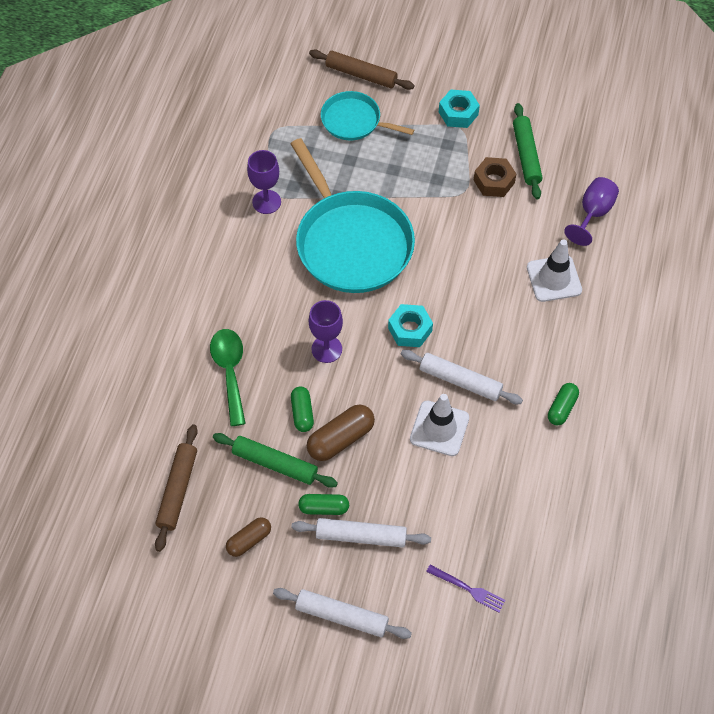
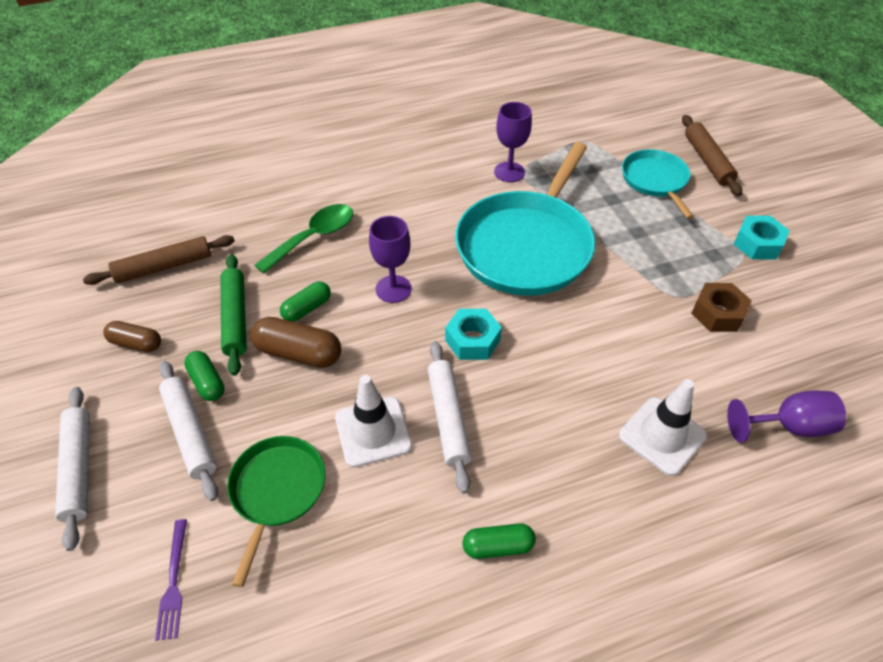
camera: 55 degrees right, 10 degrees down
(444, 504) = (277, 491): none -> green pan
(526, 155) = (781, 323): green rolling pin -> none

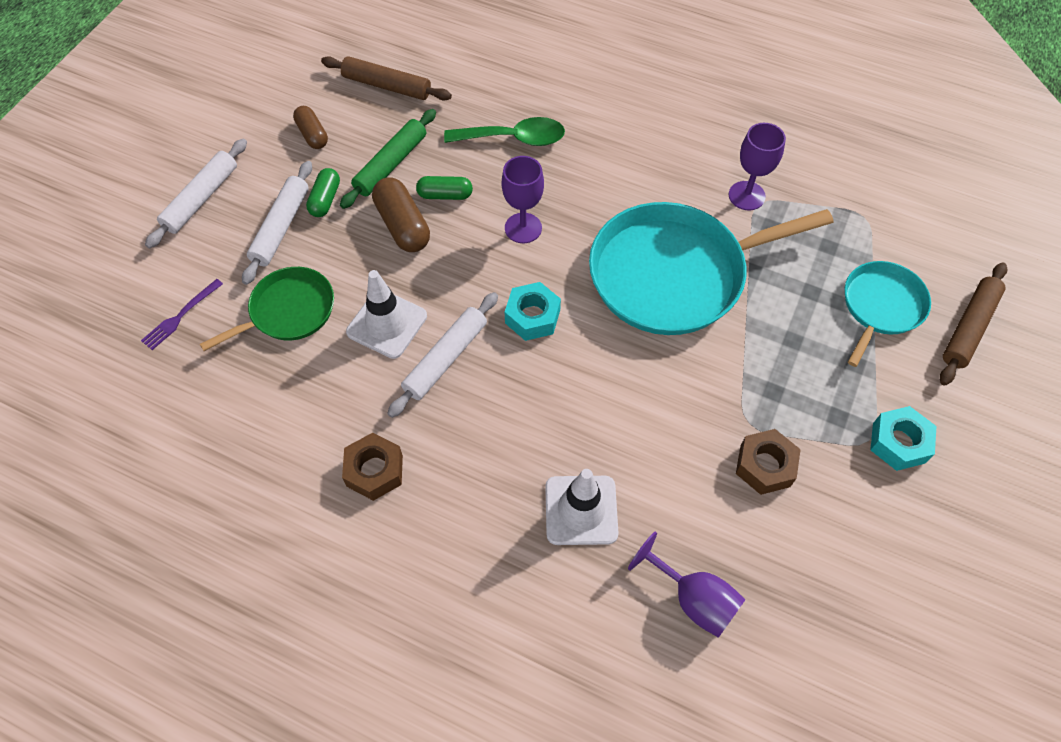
camera: 45 degrees right, 10 degrees up
(498, 546) = (374, 470): green capsule -> brown nut

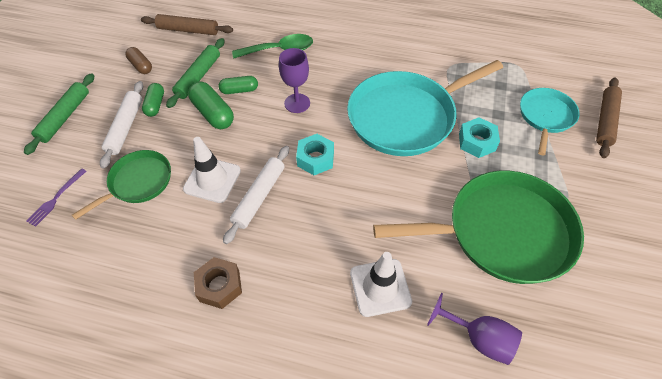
camera: 10 degrees left, 5 degrees down
(201, 198) = (65, 117): white rolling pin -> green rolling pin
(402, 225) = (213, 113): brown capsule -> green capsule
(746, 196) = (440, 63): purple goblet -> none
(765, 466) = (502, 232): brown nut -> green pan
(898, 443) = (586, 201): turquoise nut -> turquoise nut (477, 142)

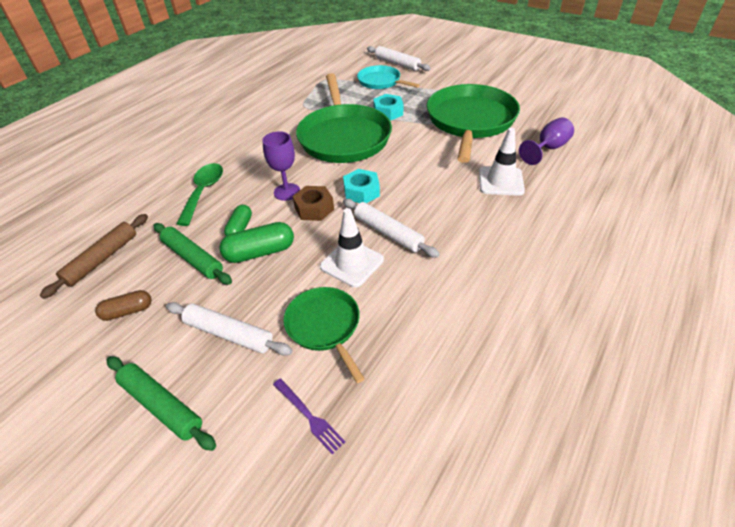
camera: 70 degrees left, 10 degrees down
(155, 105) = (211, 301): green capsule -> none
(219, 286) = (478, 272): brown nut -> brown nut (314, 208)
(406, 117) = (343, 137): turquoise pan -> green pan
(605, 121) = (397, 64): brown rolling pin -> white rolling pin

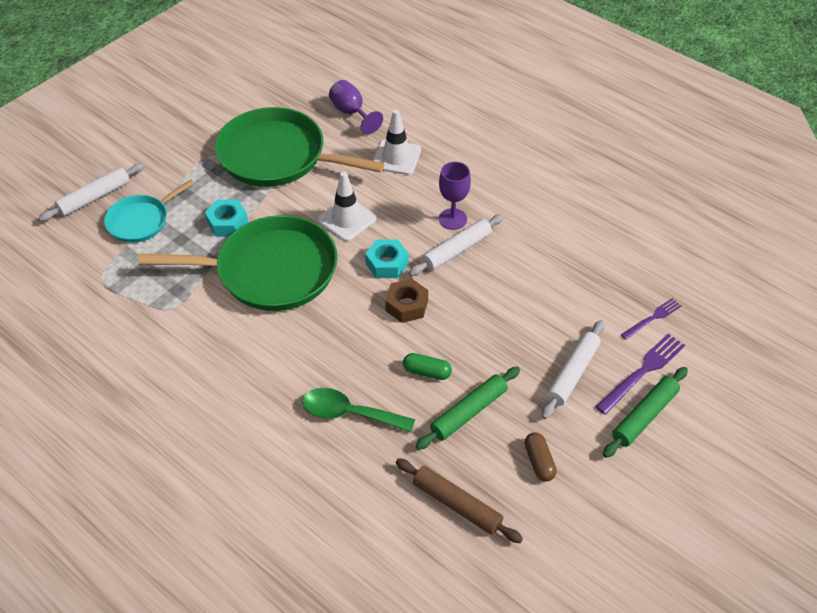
camera: 85 degrees left, 5 degrees up
(225, 404) = (642, 371): none -> purple fork
(260, 252) = (469, 352): green capsule -> none
(287, 192) = (370, 329): purple goblet -> purple goblet (452, 219)
(325, 326) = (568, 304): green pan -> none
(352, 263) = (495, 280): white traffic cone -> white traffic cone (346, 219)

